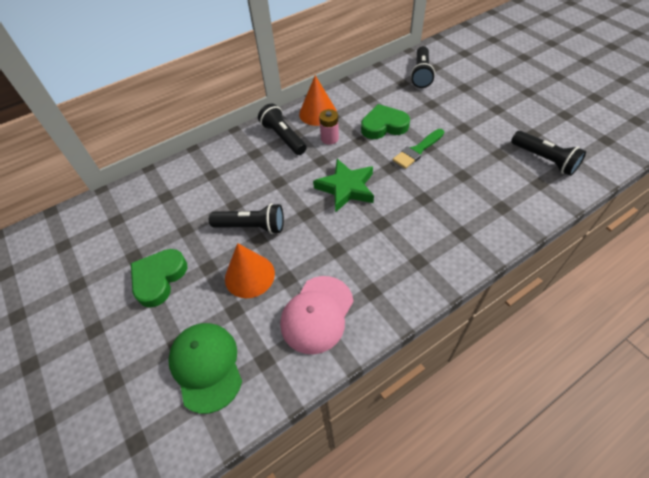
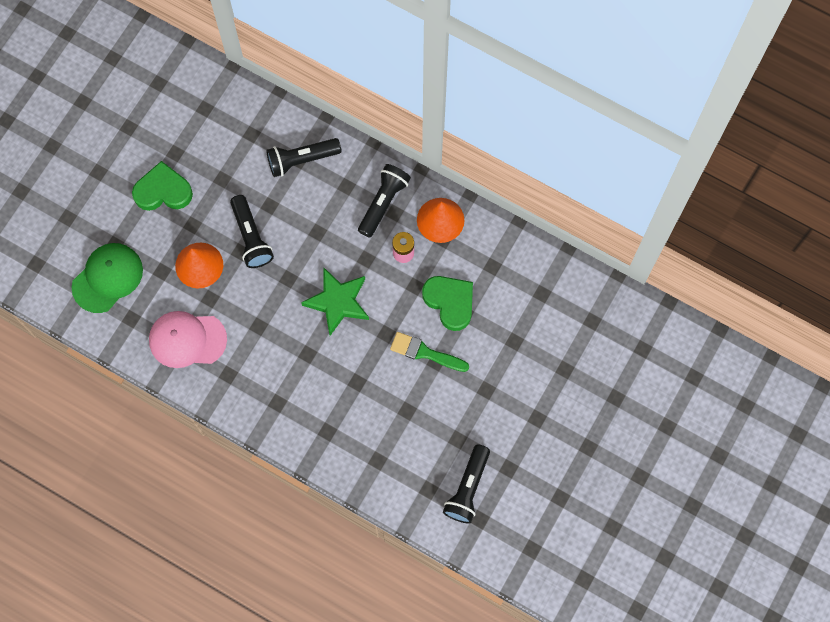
camera: 60 degrees right, 20 degrees up
(421, 74) = (569, 309): black flashlight -> black flashlight (301, 160)

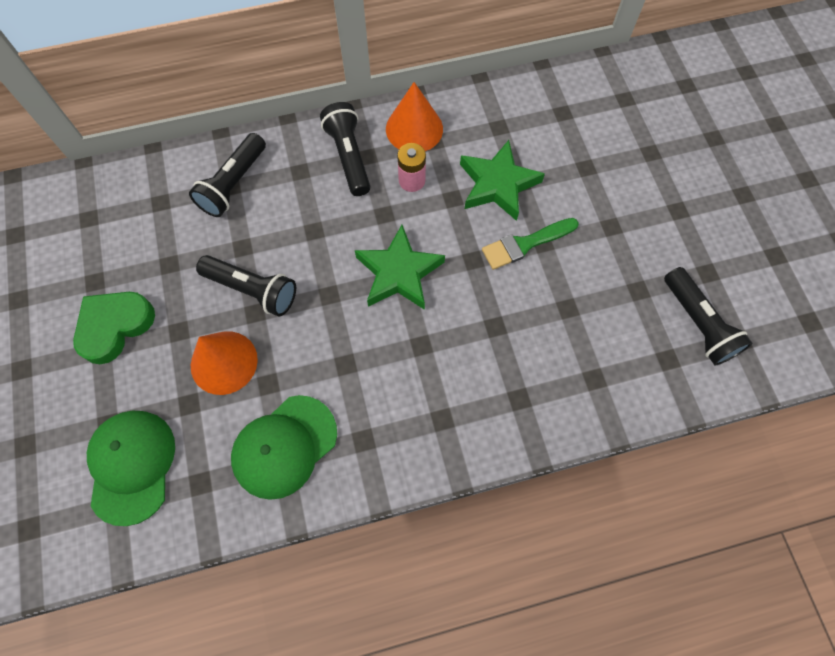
camera: 45 degrees left, 5 degrees down
(187, 339) = (284, 446): pink cap -> green cap
(450, 302) = (497, 184): green heart -> green star

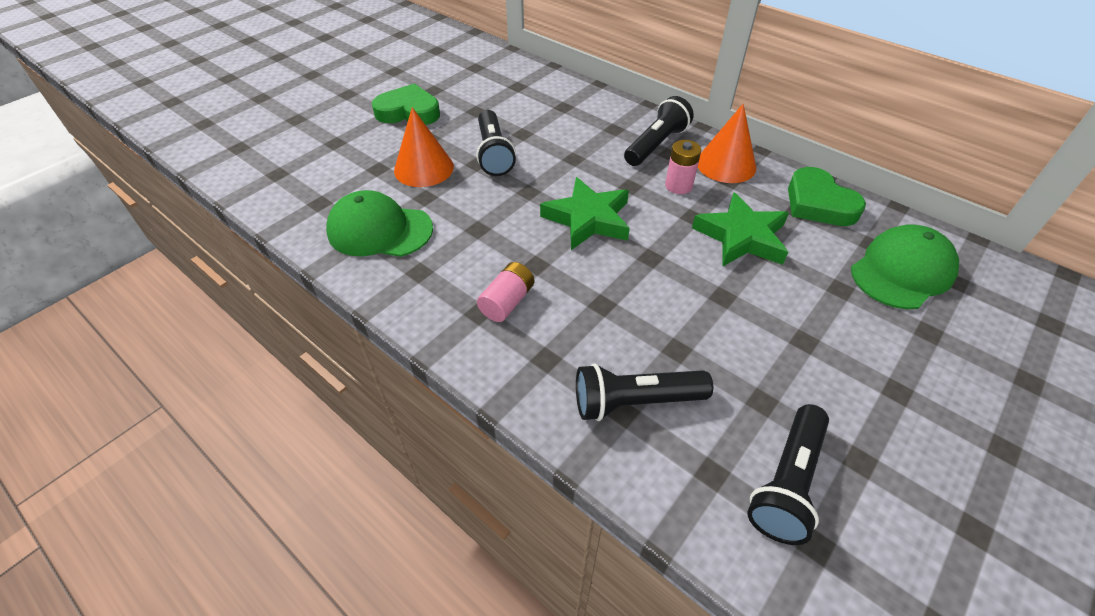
camera: 55 degrees right, 20 degrees down
(132, 466) = (311, 166): green cap -> green cap (902, 271)
(233, 184) = (567, 106): black flashlight -> black flashlight (635, 401)
(446, 391) = (507, 302): none -> pink battery
(503, 108) = (818, 203): none -> green heart
(525, 244) = (707, 284): green brush -> none

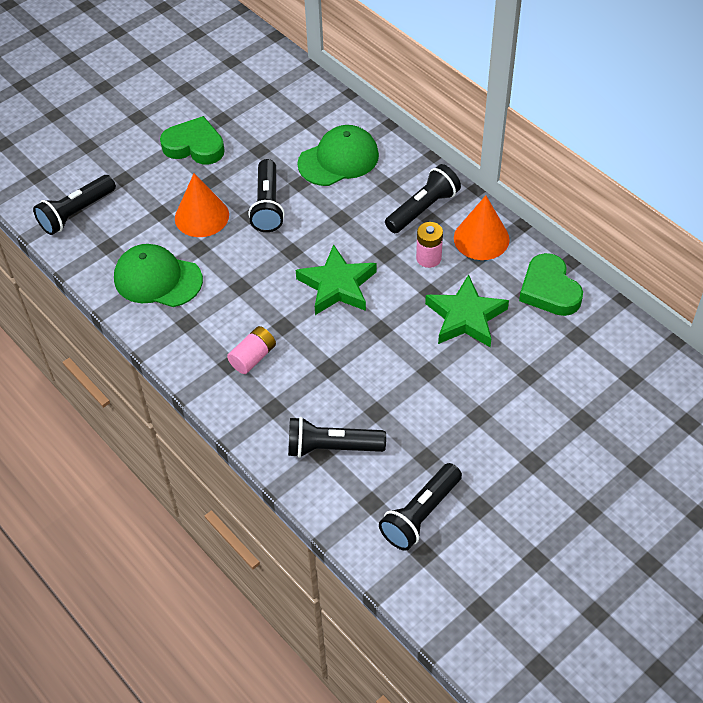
camera: 10 degrees right, 5 degrees up
(282, 176) = (76, 213): none -> black flashlight
(902, 271) = (589, 364): green cap -> green cap (338, 159)

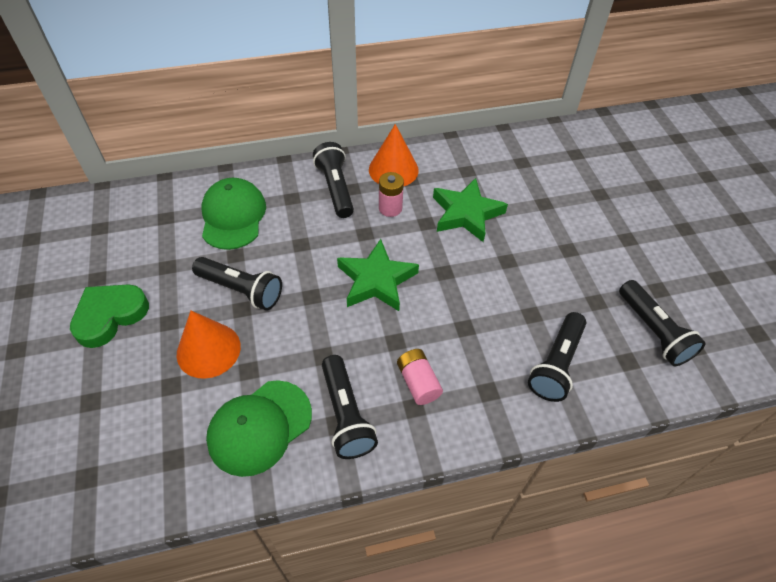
camera: 65 degrees left, 0 degrees up
(76, 213) = (96, 474): black flashlight -> black flashlight (345, 415)
(549, 290) = (470, 157): green heart -> none

